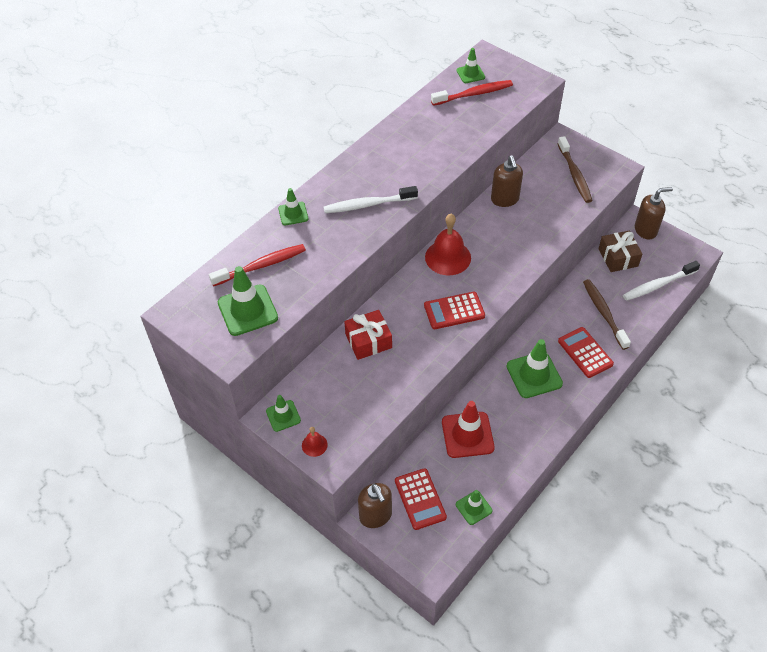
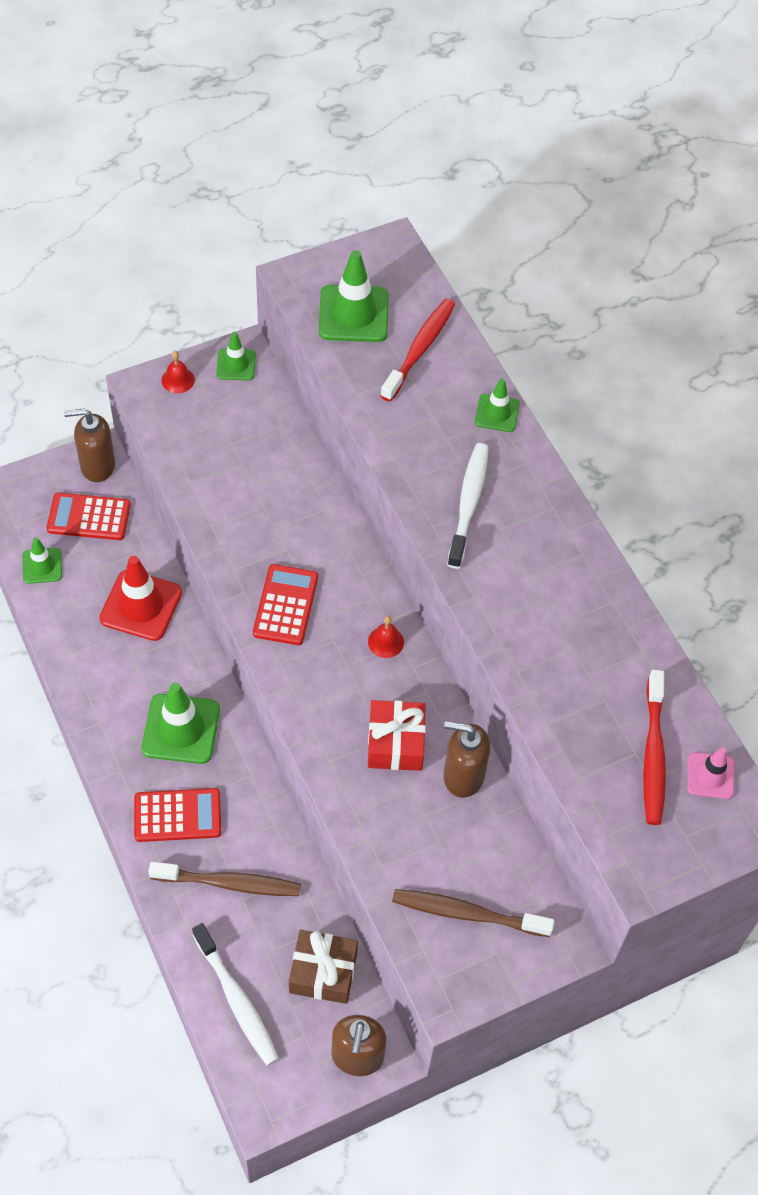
camera: 110 degrees right, 5 degrees up
(261, 266) = (420, 349): red toothbrush -> red toothbrush turned 150 degrees counterclockwise
(368, 341) = (294, 488): red gift -> red gift (395, 743)
(448, 257) = (386, 642): red bell -> red bell, size x0.49
(470, 74) = (710, 776): green traffic cone -> pink traffic cone
(658, 285) = (236, 1000): white toothbrush -> white toothbrush turned 150 degrees clockwise

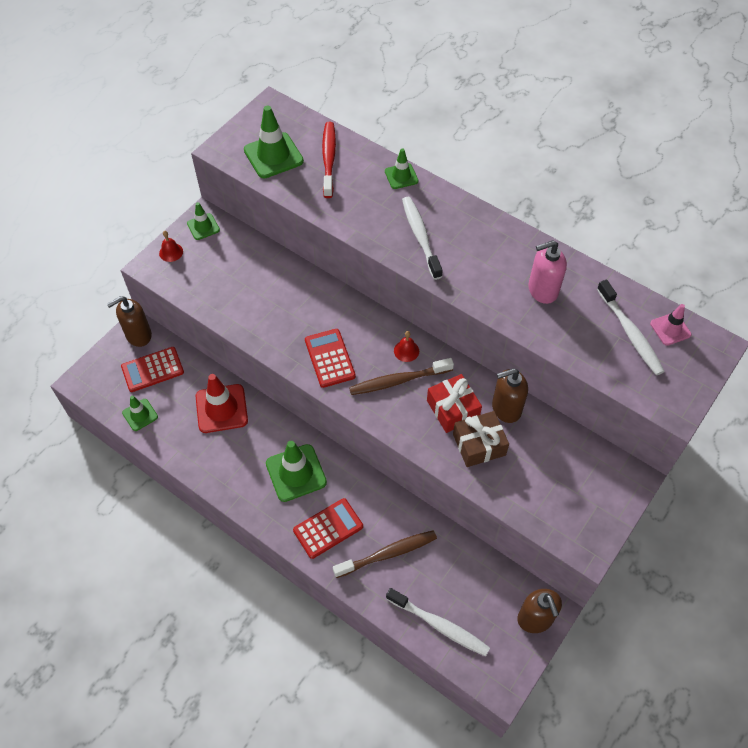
camera: 25 degrees left, 0 degrees up
(323, 972) = (481, 578): brown gift -> brown gift (479, 444)
(467, 913) = (564, 491): brown toothbrush -> brown toothbrush (398, 381)
(577, 646) = (542, 290): none -> pink soap dispenser
(653, 754) = (630, 333): red toothbrush -> white toothbrush

